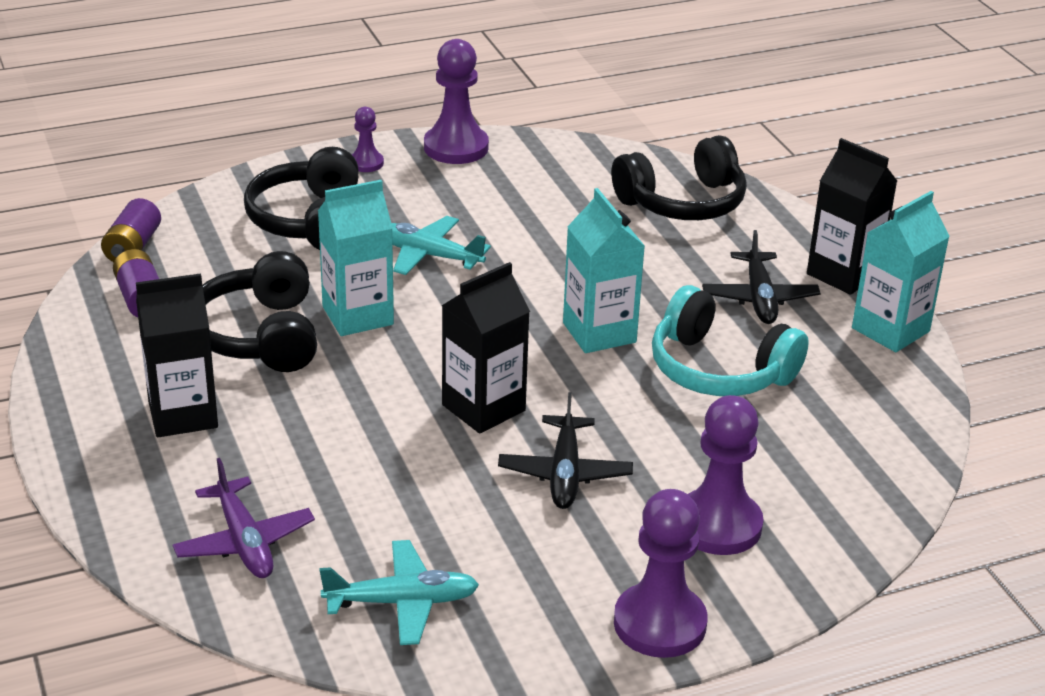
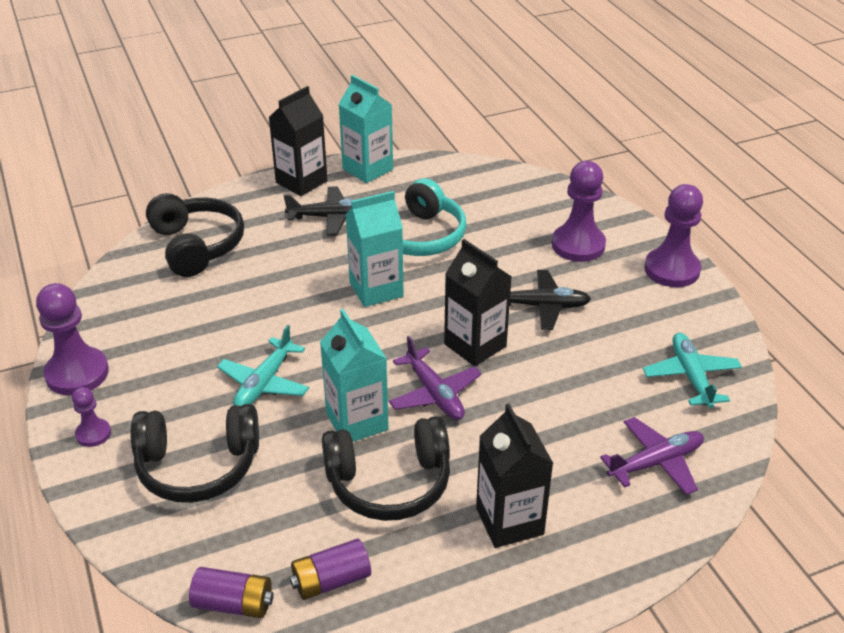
camera: 90 degrees left, 5 degrees up
(396, 371) = (434, 394): none -> purple plane

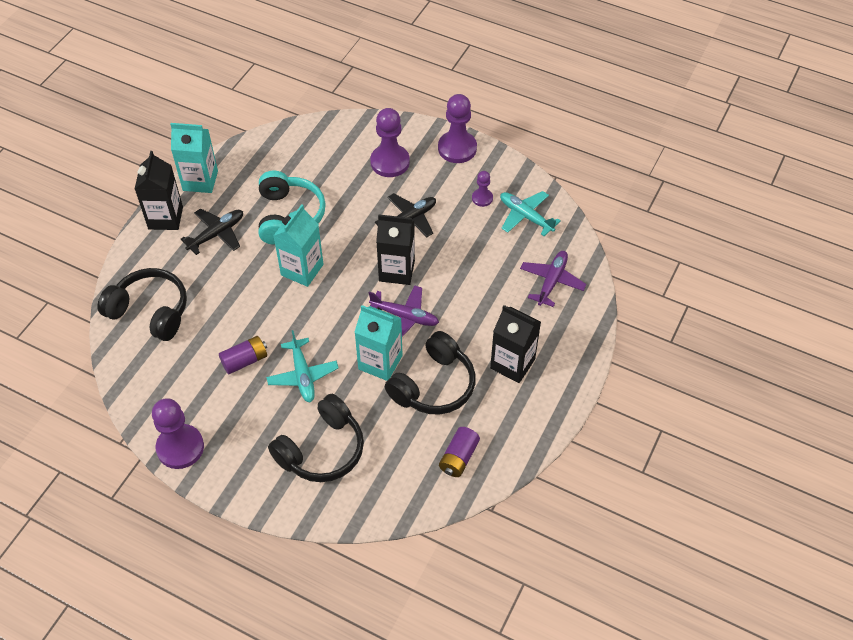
camera: 40 degrees left, 15 degrees up
(93, 434) = (238, 475): purple pawn -> purple pawn (482, 198)
(233, 604) = (424, 505): purple battery -> purple battery (245, 360)

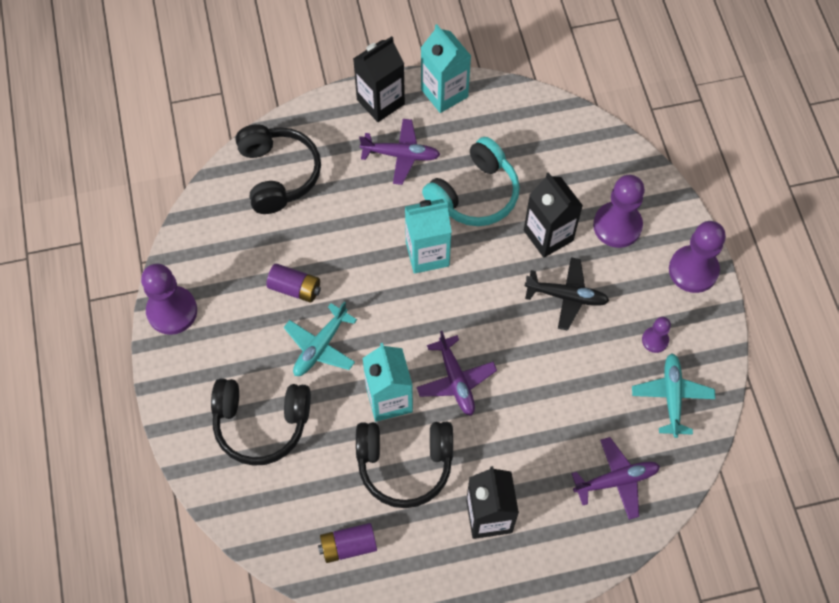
camera: 50 degrees right, 10 degrees up
(217, 234) = (401, 155): black plane -> purple plane
(397, 270) = (499, 333): black carton -> black carton (548, 235)

